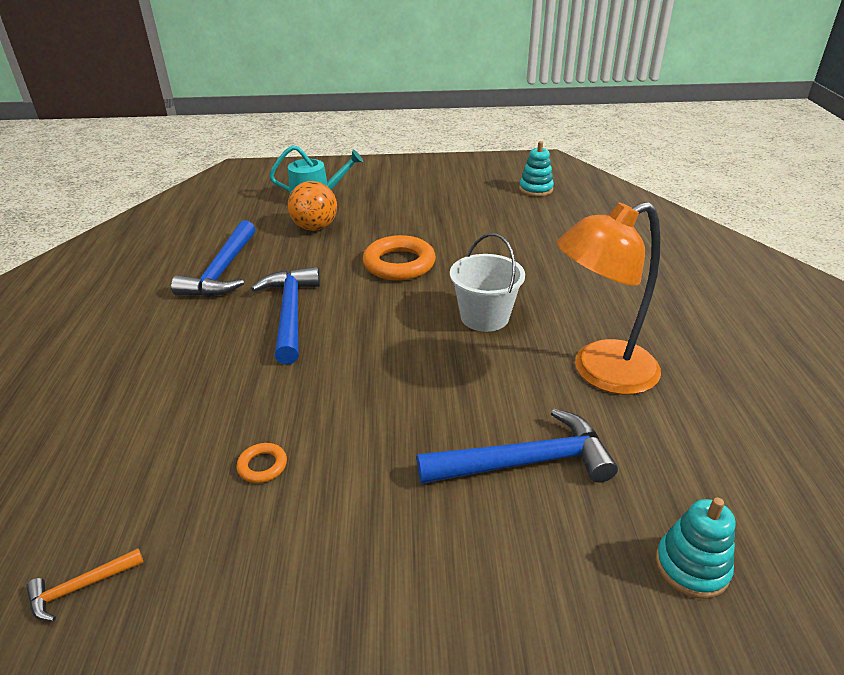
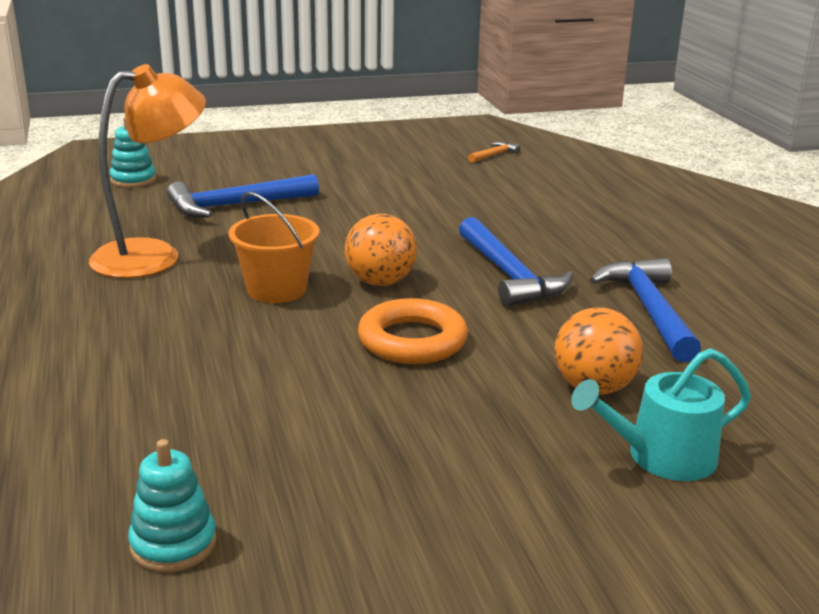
camera: 165 degrees right, 10 degrees down
(262, 466) = (434, 192): orange ring -> none
(398, 316) = (380, 282): none -> orange ball
(484, 317) = (276, 289): white bucket -> orange bucket

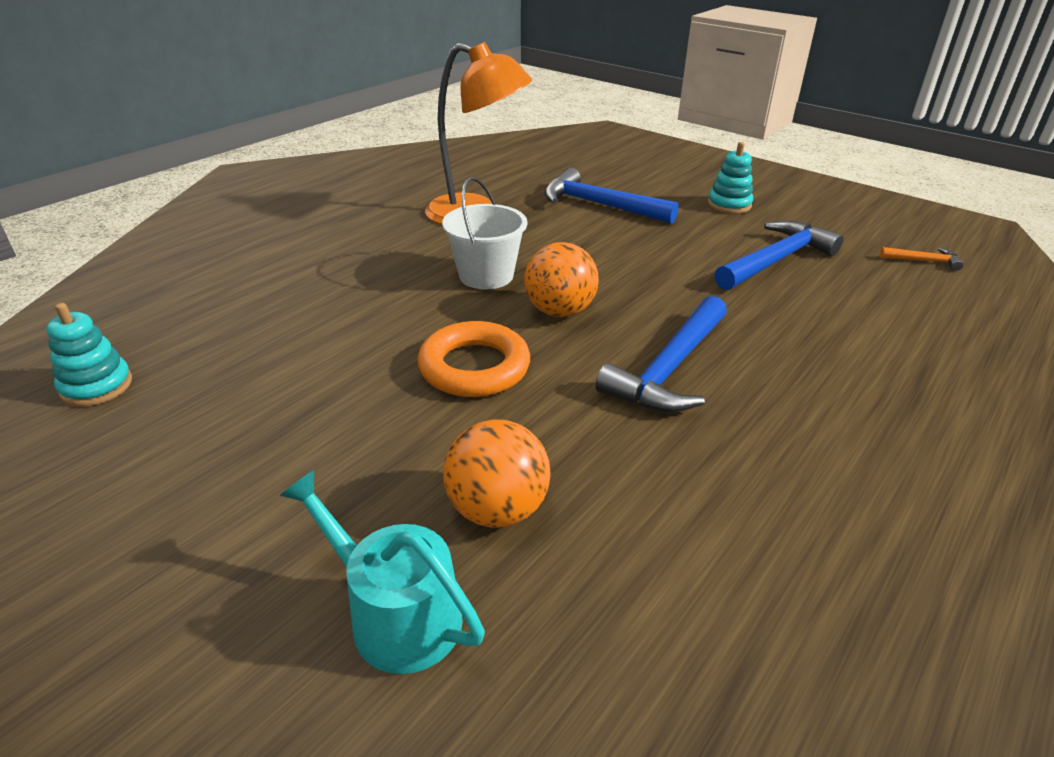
camera: 55 degrees right, 10 degrees up
(133, 180) = (580, 160): turquoise stacking toy -> turquoise stacking toy (729, 205)
(276, 289) = (486, 275): orange bucket -> white bucket
(649, 310) = (722, 490): blue hammer -> blue hammer (776, 260)

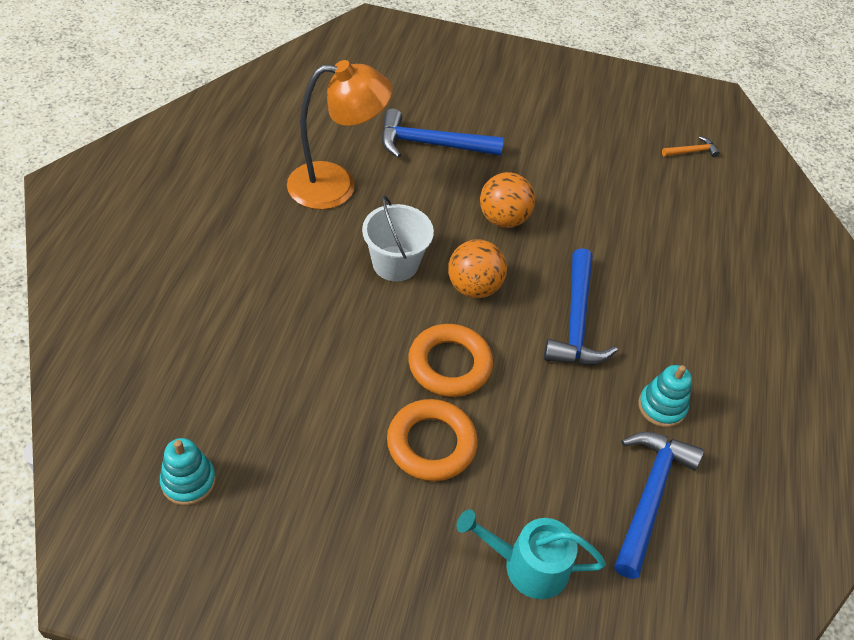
camera: 30 degrees left, 15 degrees up
(386, 432) = (431, 444): none -> orange ring
(497, 509) = (538, 476): orange ball -> orange ball (503, 219)
(729, 205) = (532, 116): turquoise stacking toy -> turquoise stacking toy (661, 407)
(776, 260) = (595, 180): blue hammer -> blue hammer (649, 496)

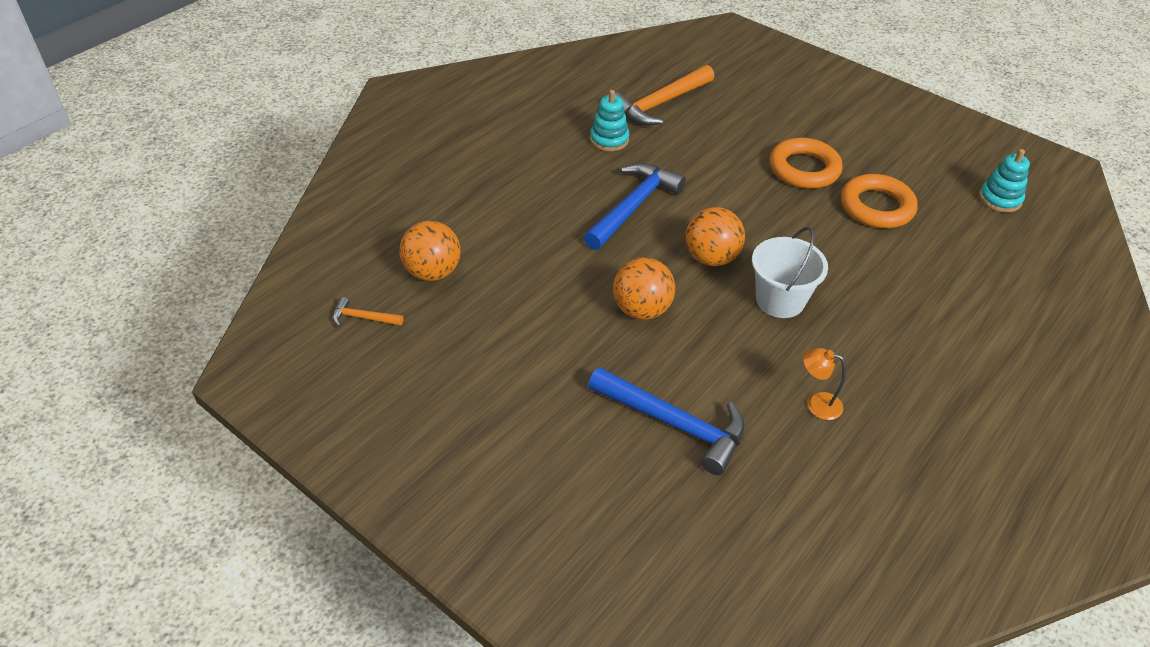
camera: 150 degrees left, 5 degrees down
(336, 185) = (817, 404): orange lamp -> orange lamp, size x0.42
(449, 364) = (765, 209): orange ring -> orange ring (876, 207)
(528, 565) = (766, 99): turquoise watering can -> none
(649, 496) = (660, 104): blue hammer -> orange hammer
(681, 200) = (432, 272): none -> orange ball

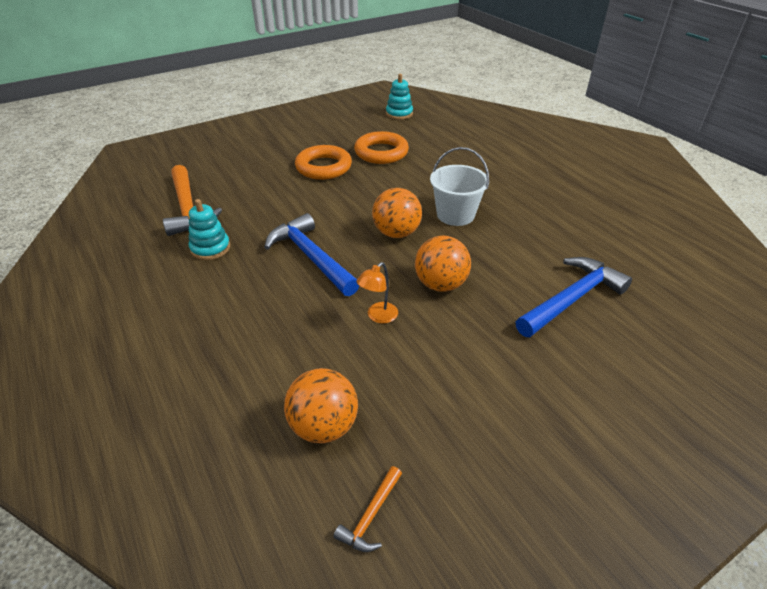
camera: 70 degrees left, 5 degrees down
(817, 404) = (559, 227): orange lamp -> orange lamp (378, 317)

